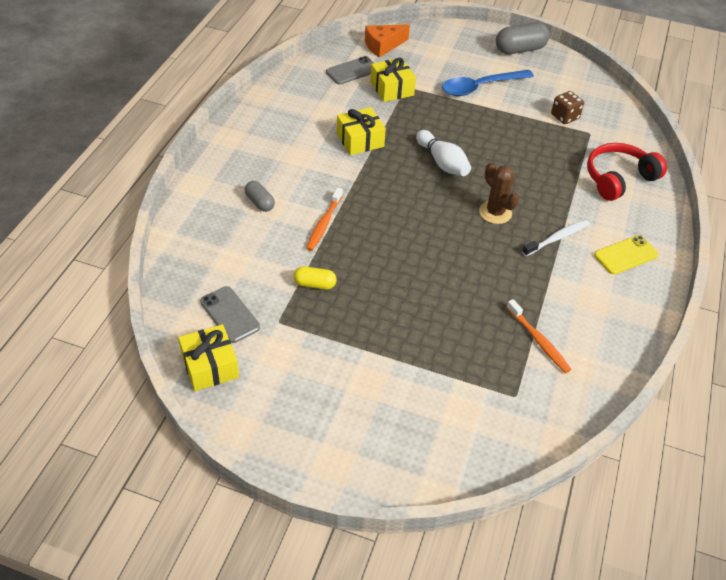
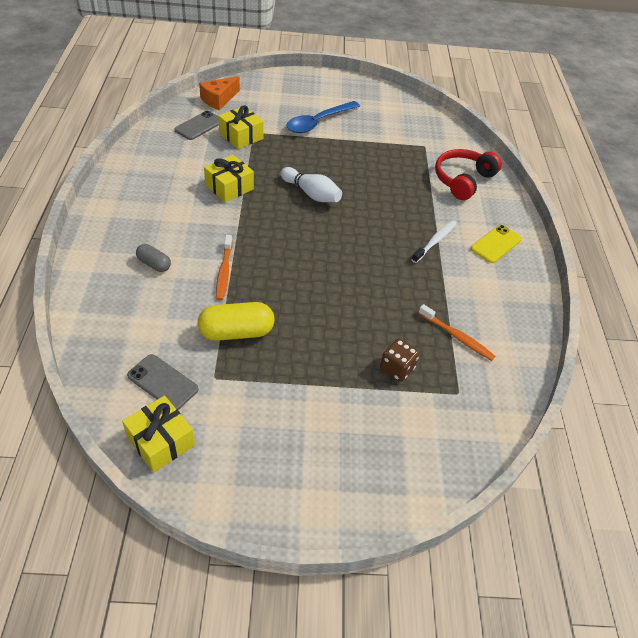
camera: 20 degrees left, 0 degrees up
(314, 284) = (236, 332): yellow capsule -> yellow capsule, size x1.75
(495, 212) = (374, 229): brown cactus -> none
(520, 49) = (339, 85): grey capsule -> none
(564, 117) = (398, 136): brown dice -> brown dice (397, 368)

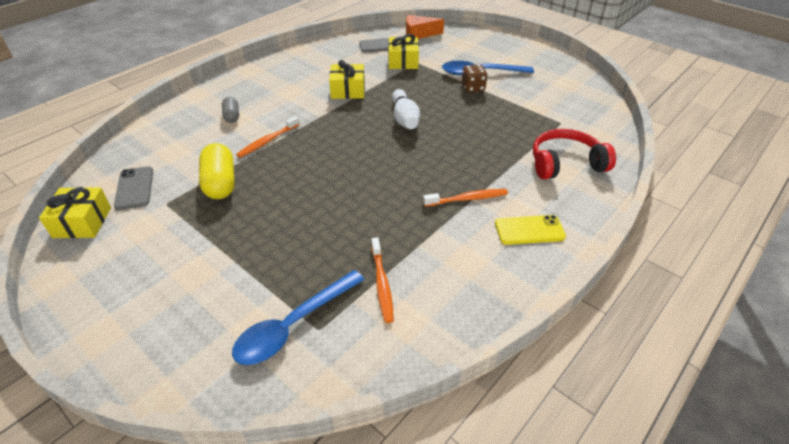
camera: 45 degrees right, 5 degrees down
(236, 332) = (220, 183): yellow capsule -> yellow capsule turned 45 degrees clockwise
(397, 368) = (295, 276): brown dice -> brown dice (473, 88)
(435, 241) = (467, 199): white toothbrush -> orange toothbrush
(440, 402) = (293, 325): none -> blue spoon

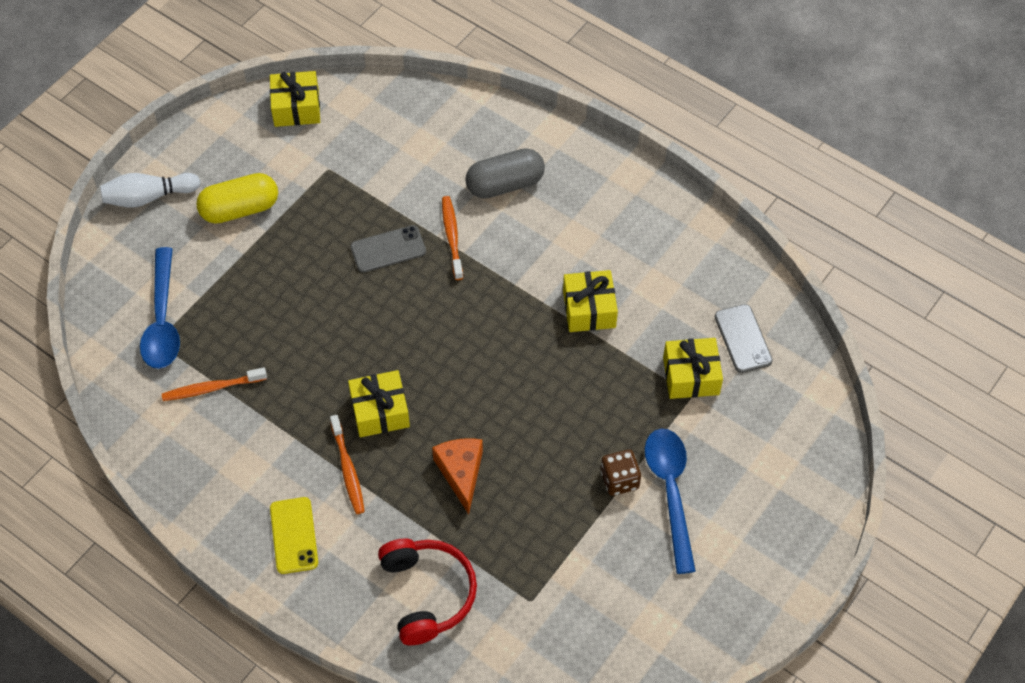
camera: 85 degrees right, 15 degrees up
(134, 188) = (352, 132): grey phone -> grey phone (388, 249)
(220, 183) = (365, 208): yellow capsule -> yellow capsule (240, 209)
(232, 116) = (505, 184): grey capsule -> grey capsule, size x1.75
(268, 141) = (452, 237): orange toothbrush -> orange toothbrush turned 45 degrees clockwise
(293, 325) = (162, 320): blue spoon -> blue spoon turned 135 degrees counterclockwise
(404, 118) = (520, 389): white bowling pin -> white bowling pin (149, 197)
(416, 181) = (380, 411): none -> yellow gift
(419, 34) = (799, 394): orange cheese -> orange cheese (461, 473)

